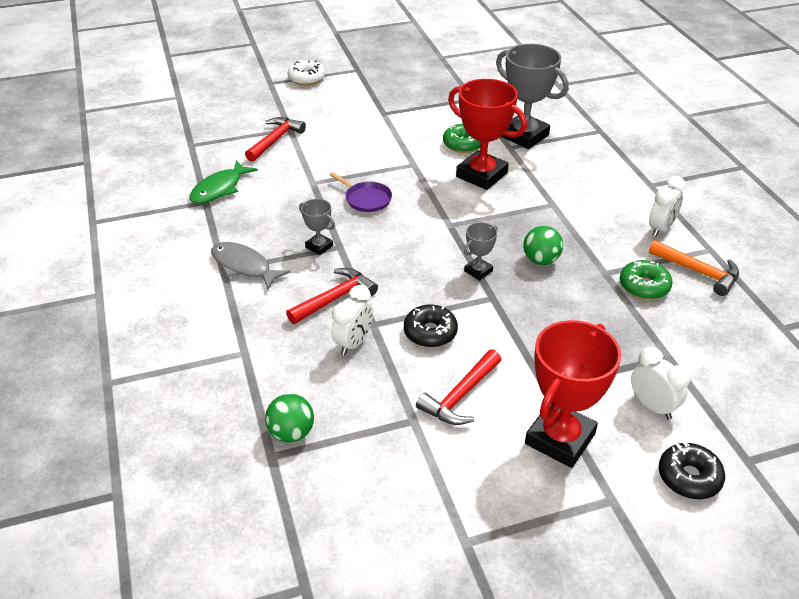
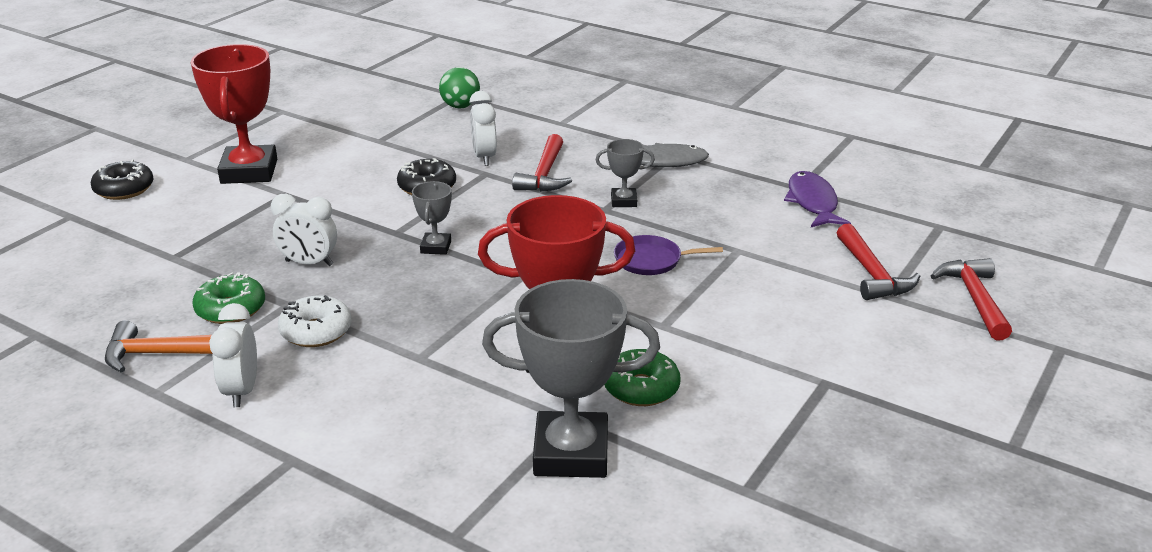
camera: 140 degrees right, 10 degrees down
(219, 189) = (812, 202): green fish -> purple fish
(306, 78) = (1037, 384): white donut -> white donut (316, 331)
(460, 396) = (355, 163): red hammer -> red hammer (974, 299)
(541, 260) = (376, 285): green ball -> none
(652, 406) = (174, 217): white clock -> white clock (309, 263)

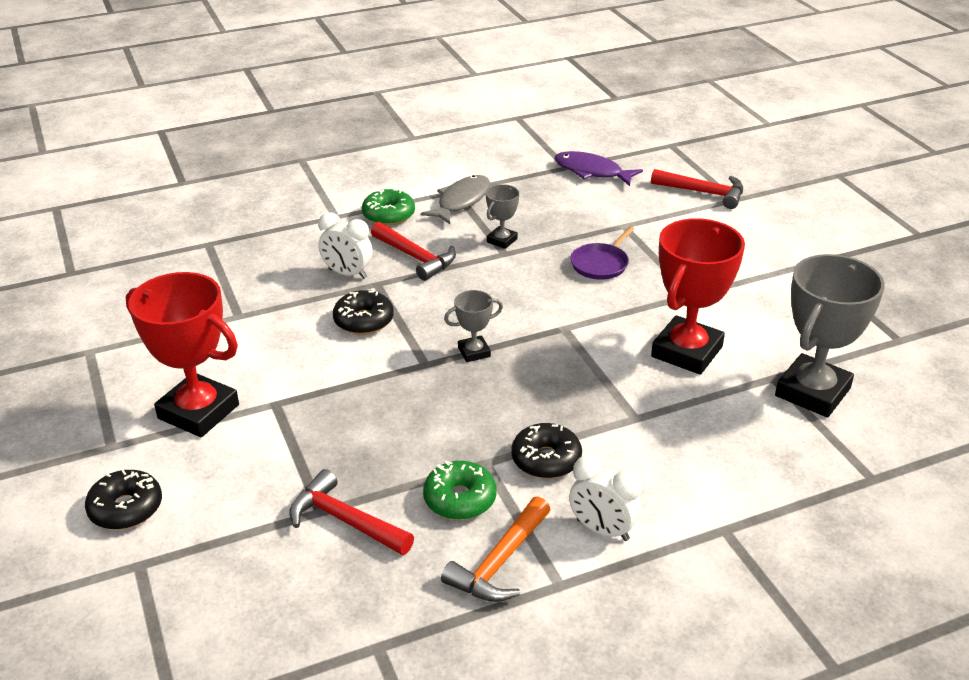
camera: 55 degrees left, 5 degrees up
(309, 263) = (426, 428): white clock -> none
(316, 331) = (546, 459): white donut -> black donut
(436, 247) = (474, 352): grey trophy -> grey trophy turned 60 degrees counterclockwise
(460, 106) = (232, 250): green ball -> none
(641, 388) = (759, 334): green donut -> green donut (388, 215)
(974, 299) = (764, 174): red hammer -> red hammer (345, 520)

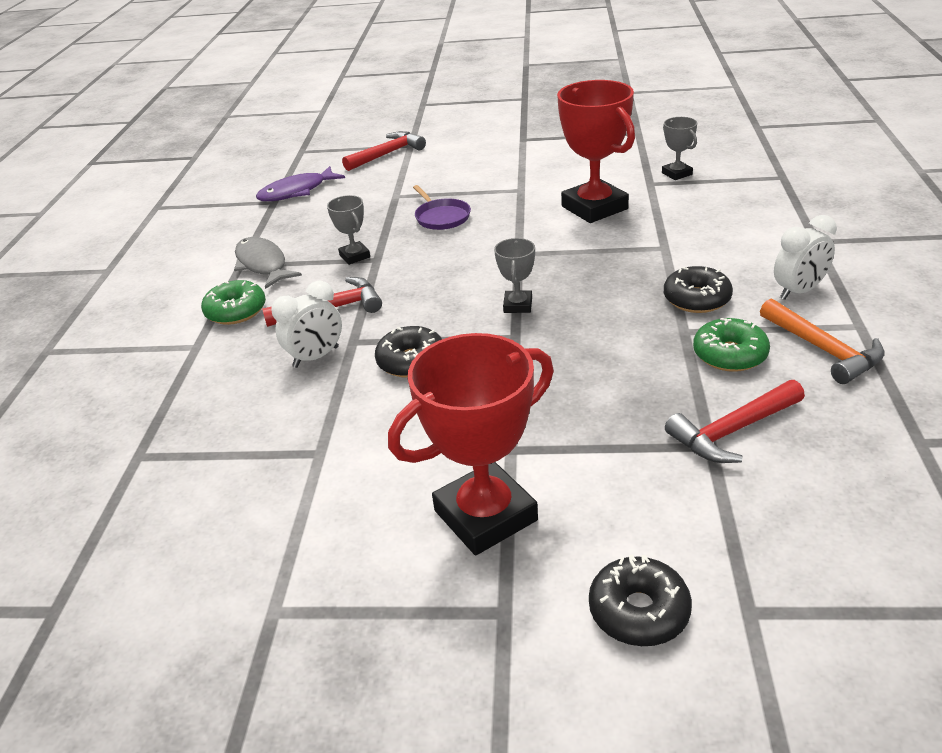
camera: 60 degrees left, 0 degrees up
(812, 392) = (677, 174): grey trophy -> grey trophy, size x0.48

